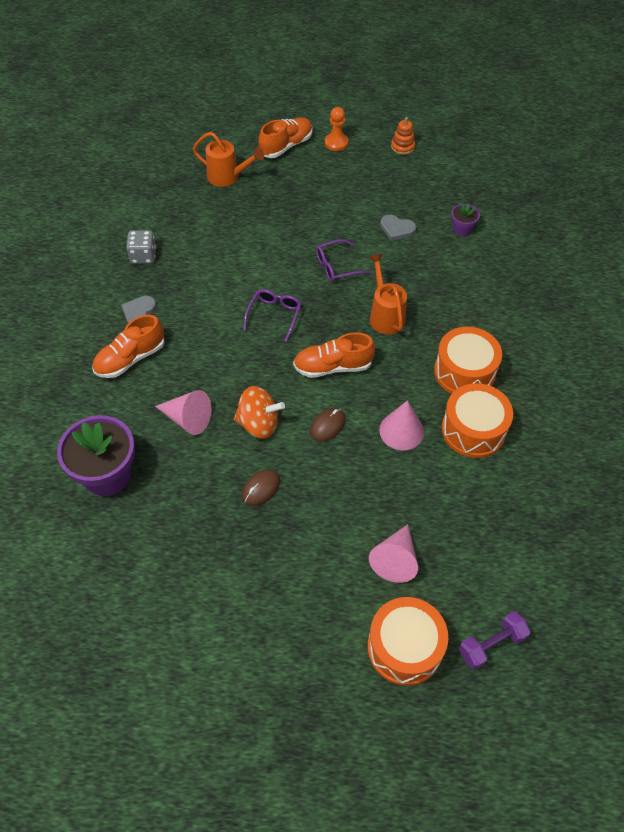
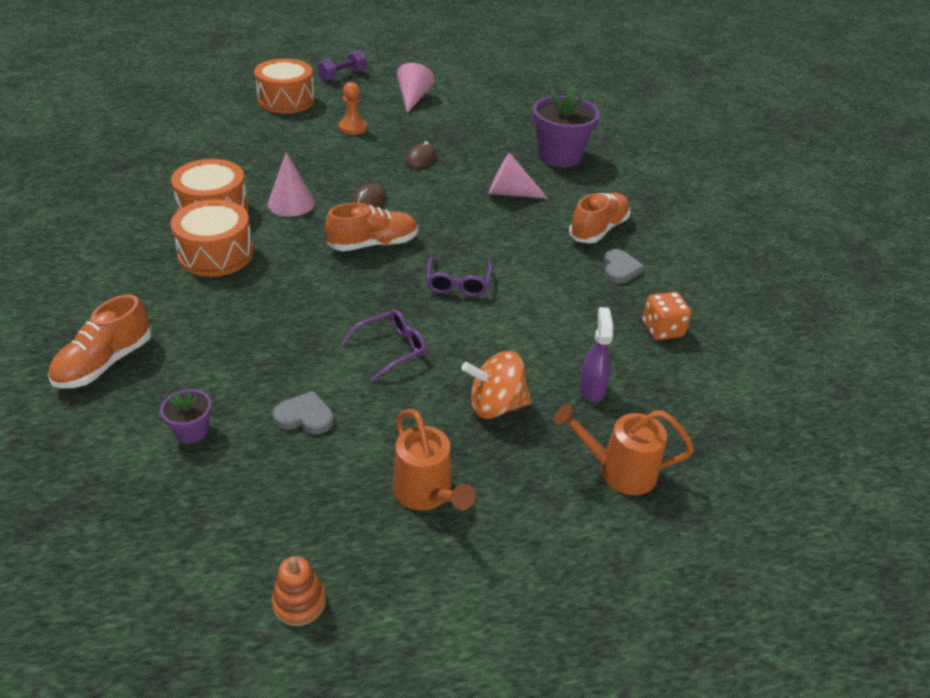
camera: 165 degrees right, 15 degrees down
(143, 256) = (662, 329): grey dice -> orange dice
(217, 222) = (592, 389): none -> purple spray bottle
(259, 424) = (439, 196): orange spinning top -> orange spinning top (495, 405)
(286, 146) = (543, 560): orange shoe -> orange shoe (104, 363)
(336, 143) = (444, 587): orange pawn -> orange pawn (353, 128)
(385, 315) = (315, 299): orange watering can -> orange watering can (426, 494)
(395, 560) = (294, 133): pink cone -> pink cone (413, 98)
(491, 644) = (219, 105): purple dumbbell -> purple dumbbell (342, 76)

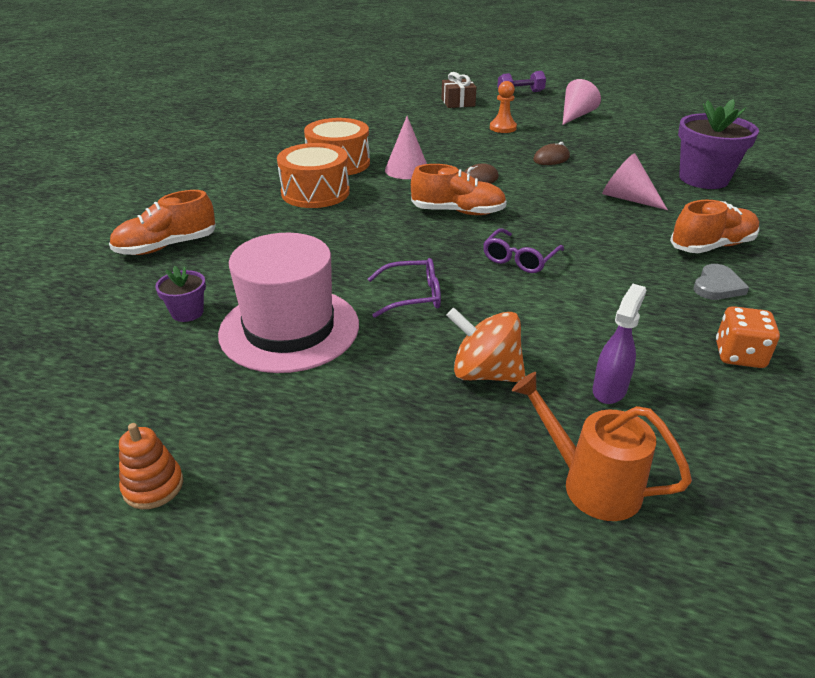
camera: 30 degrees right, 5 degrees down
(286, 100) = (458, 102): orange drum -> brown gift
(305, 416) = (289, 329): grey heart -> pink hat
(426, 494) = (351, 432): orange watering can -> none

